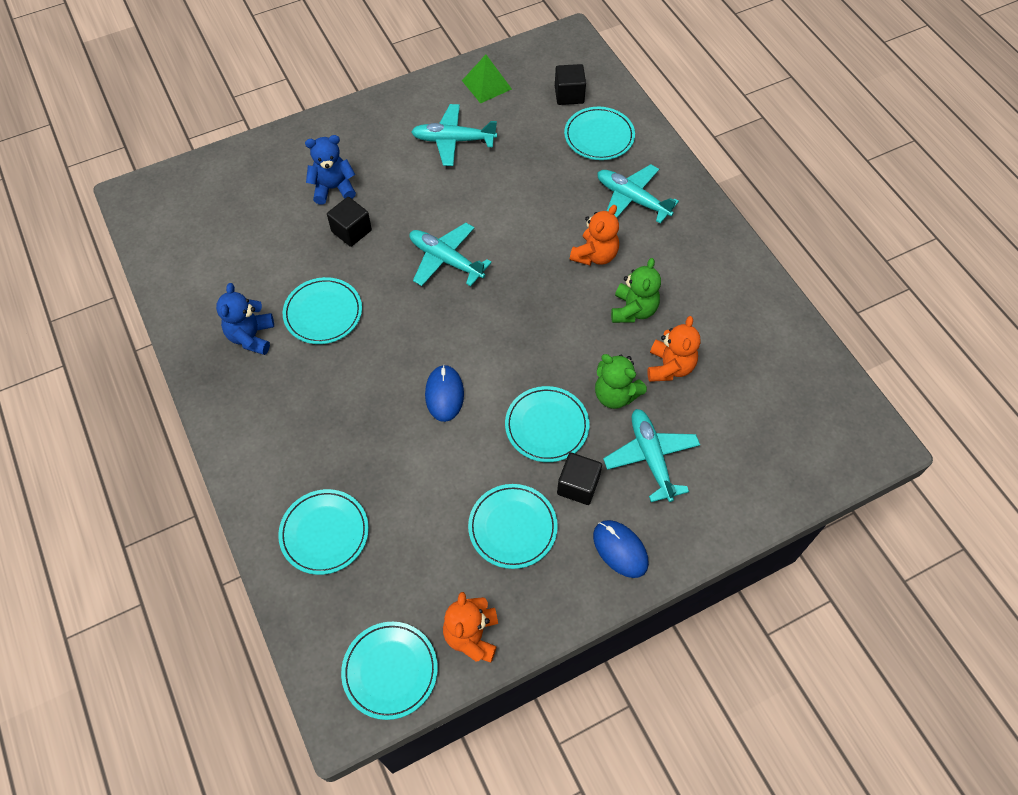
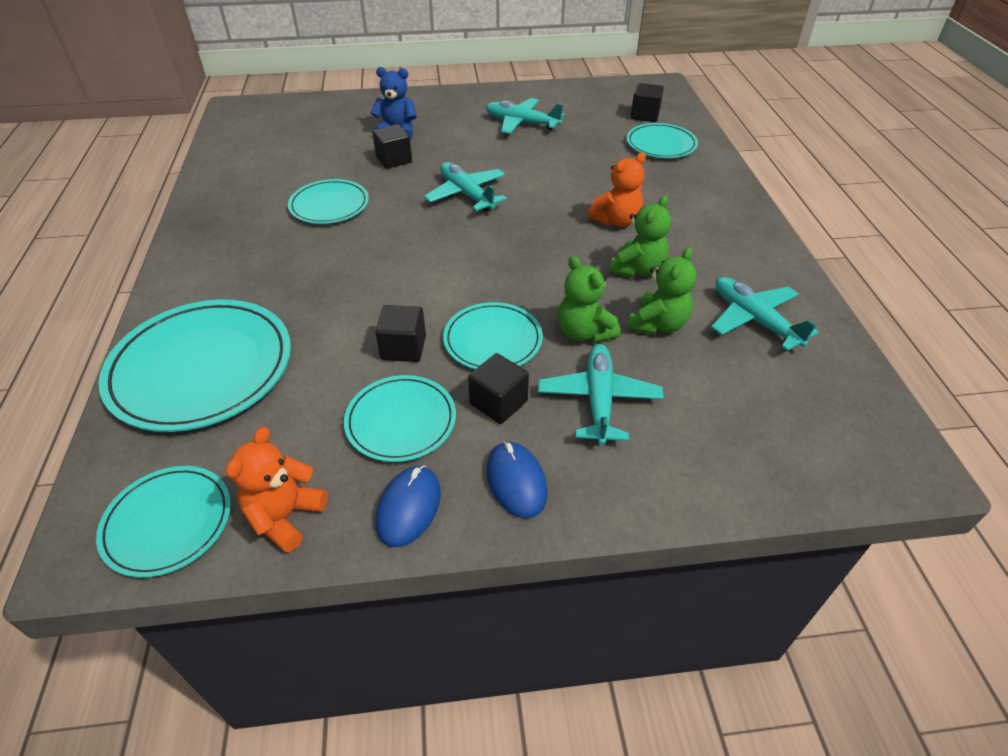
camera: 20 degrees right, 15 degrees down
(251, 336) = (255, 207): blue teddy bear -> none
(324, 533) = (201, 368): turquoise plate -> turquoise plate, size x1.75
(444, 394) = (401, 288): blue mouse -> blue mouse (409, 507)
(479, 457) = (403, 348): none -> black cube
(486, 84) = (572, 97): green pyramid -> none
(632, 199) = (674, 190): turquoise plane -> turquoise plane (754, 319)
(669, 367) = (658, 324): orange teddy bear -> green teddy bear

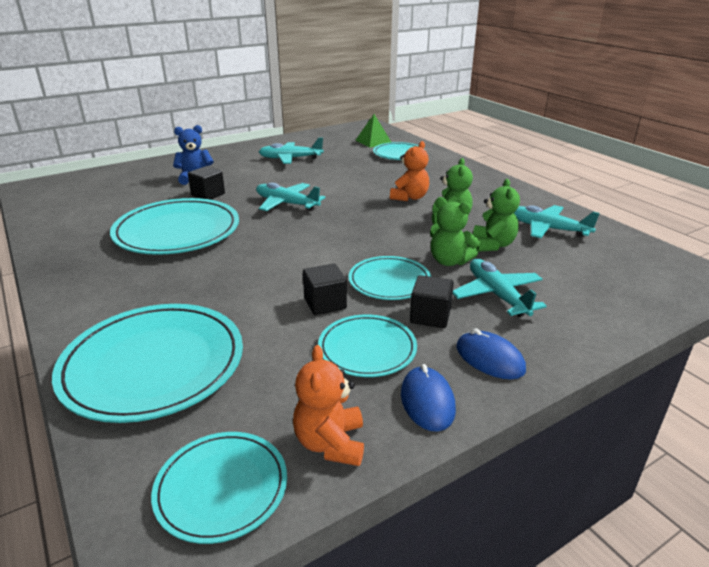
camera: 25 degrees left, 15 degrees down
(329, 205) = (177, 231): turquoise plate -> turquoise plate, size x1.75
(645, 115) = (373, 141): black cube -> green pyramid

